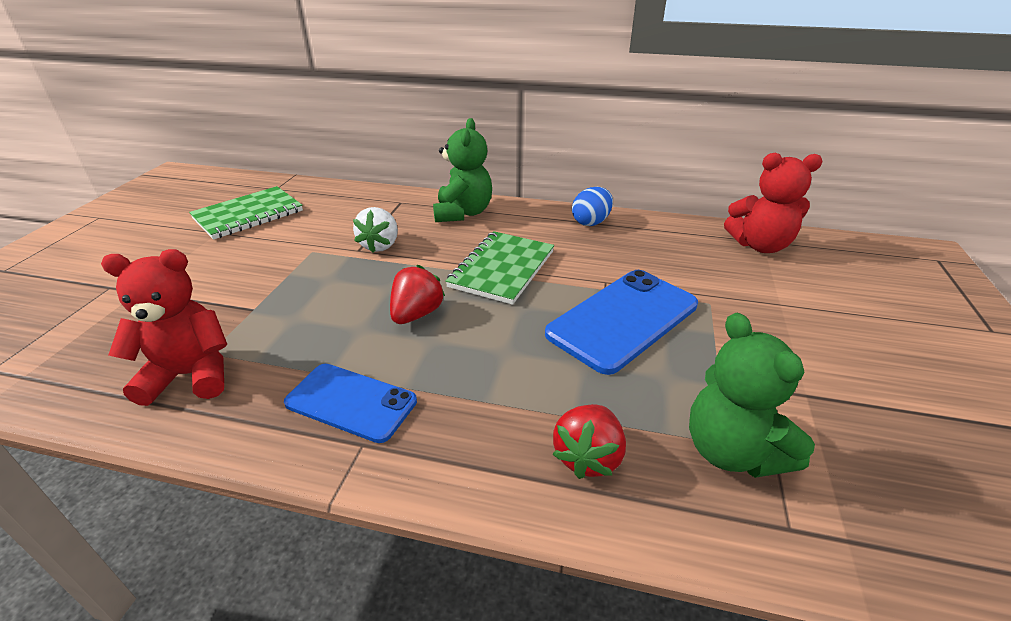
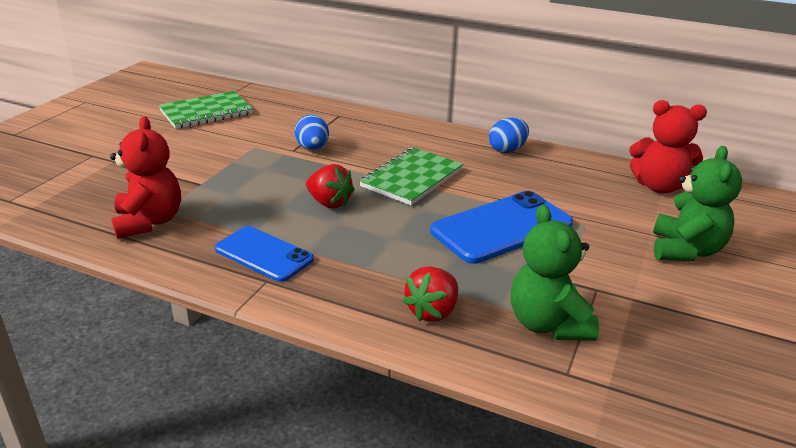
camera: 10 degrees right, 5 degrees down
(190, 375) = (149, 222): red teddy bear -> red teddy bear turned 75 degrees clockwise
(380, 245) = (312, 148): white strawberry -> blue egg
(416, 314) = (329, 203): red strawberry -> red strawberry turned 90 degrees clockwise
(463, 213) = (392, 130): green teddy bear -> green teddy bear (685, 250)

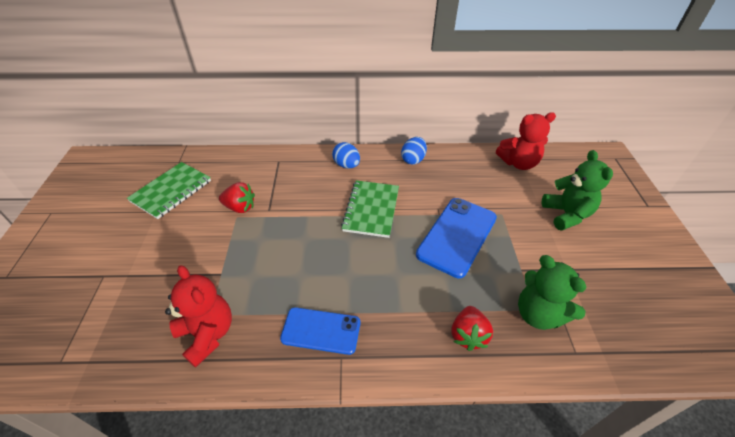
camera: 25 degrees left, 15 degrees up
(312, 148) = (282, 203): blue egg -> blue egg (346, 165)
(329, 203) = (332, 256): red strawberry -> red strawberry (240, 207)

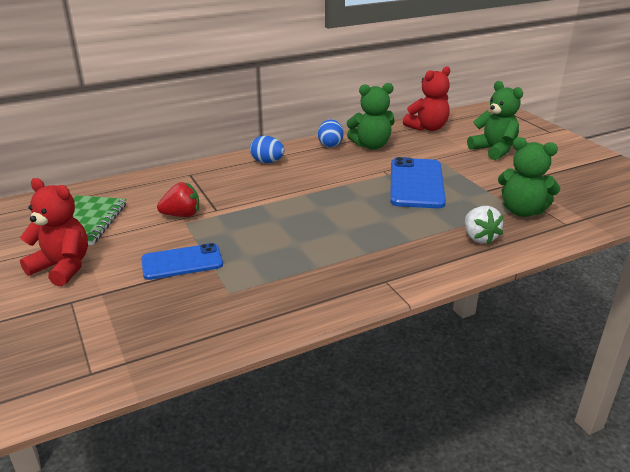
camera: 25 degrees left, 15 degrees down
(207, 334) = (241, 305): red teddy bear -> red teddy bear (62, 267)
(321, 330) = (351, 271): blue phone -> blue phone (182, 262)
(371, 209) = (322, 185): green notebook -> none
(449, 171) = (371, 145): none -> green teddy bear
(468, 335) = (479, 237): red strawberry -> white strawberry

